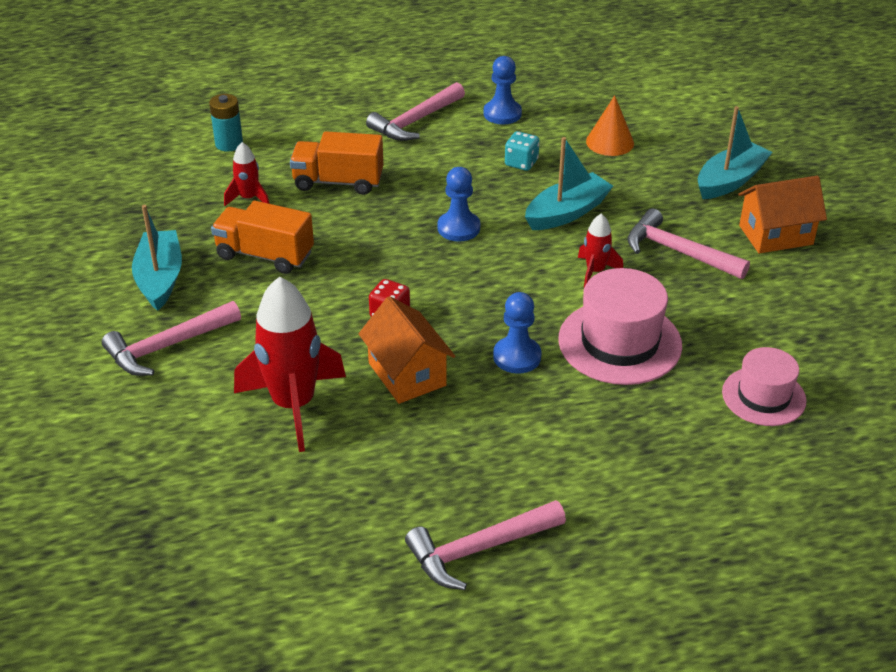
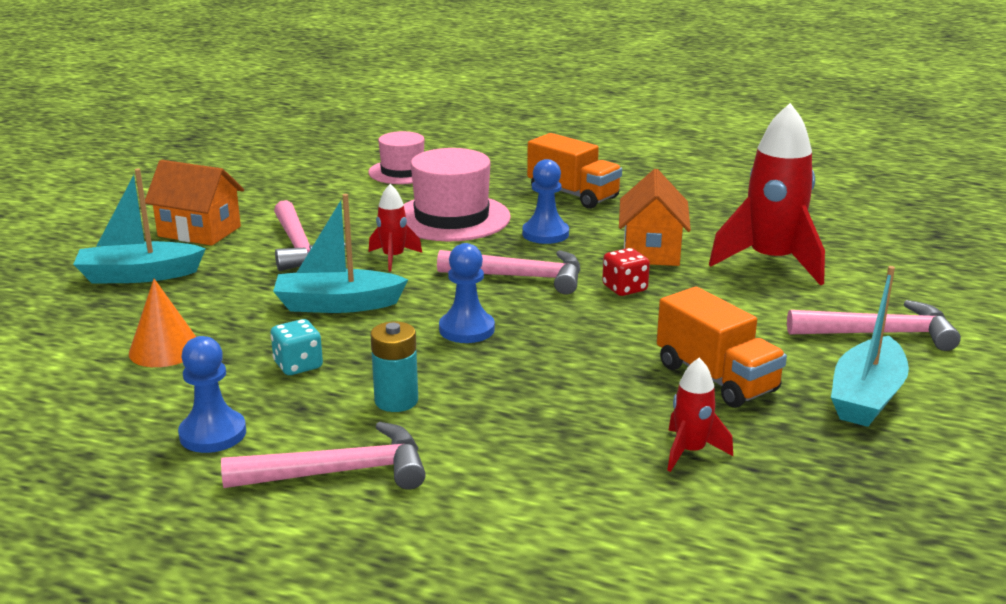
camera: 145 degrees left, 15 degrees down
(229, 144) = (662, 555): turquoise battery -> turquoise battery (396, 401)
(338, 182) = (547, 428): orange truck -> orange truck (573, 195)
(478, 550) = (690, 174): pink hammer -> pink hammer (521, 277)

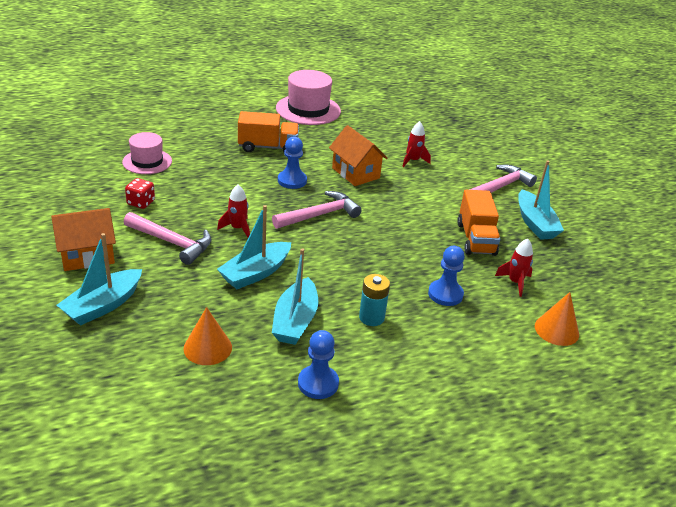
camera: 45 degrees left, 10 degrees up
(298, 365) = (295, 321): turquoise dice -> turquoise boat
(340, 472) = (406, 370): pink hammer -> none
(451, 218) = (227, 187): pink hat -> pink hat (308, 110)
(466, 329) = (341, 259): blue pawn -> blue pawn (445, 294)
(624, 288) = (375, 202): red dice -> red dice (141, 203)
(658, 537) = (556, 330): none -> orange cone
(716, 378) = (476, 239): orange truck -> orange truck turned 75 degrees clockwise
(771, 262) = (413, 161): red rocket -> red rocket, size x0.49

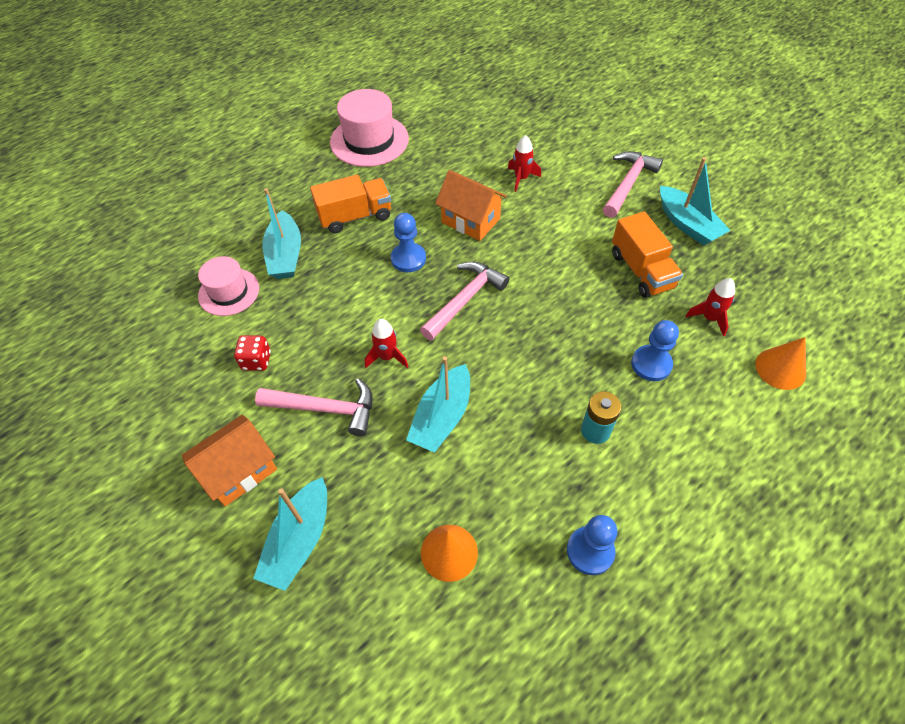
camera: 15 degrees left, 20 degrees up
(295, 321) = (520, 471): turquoise boat -> turquoise boat (285, 255)

